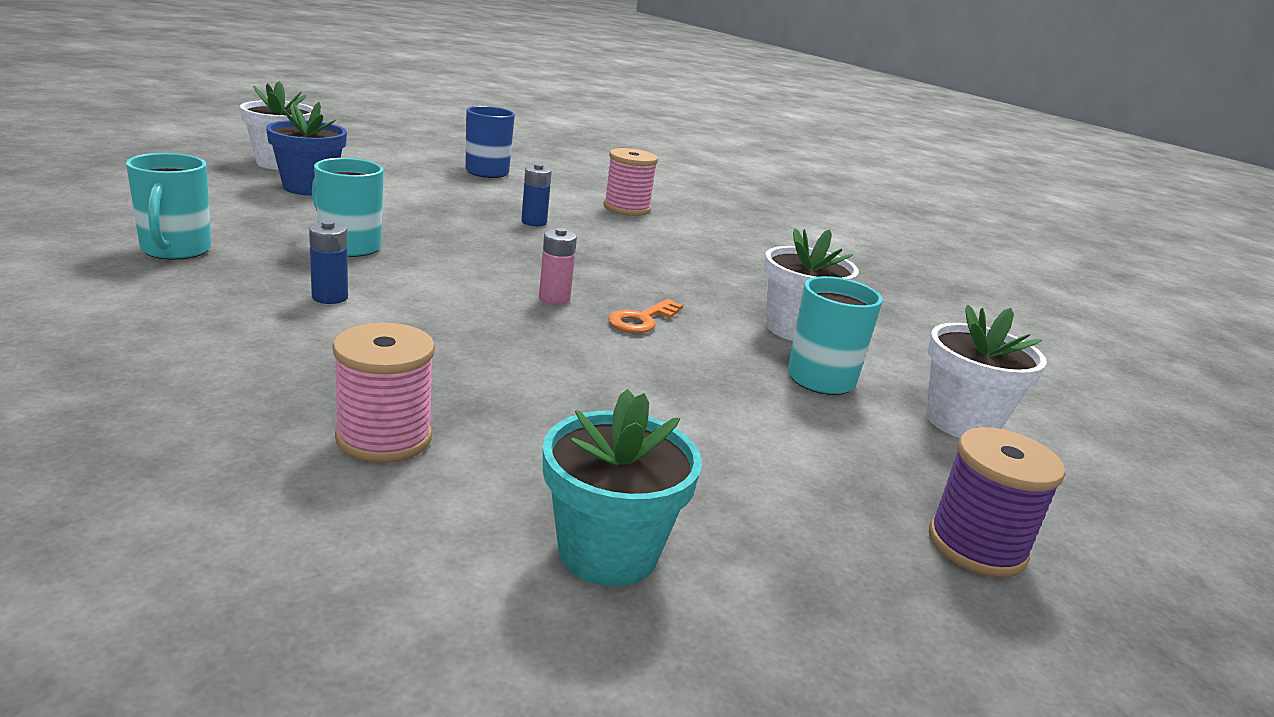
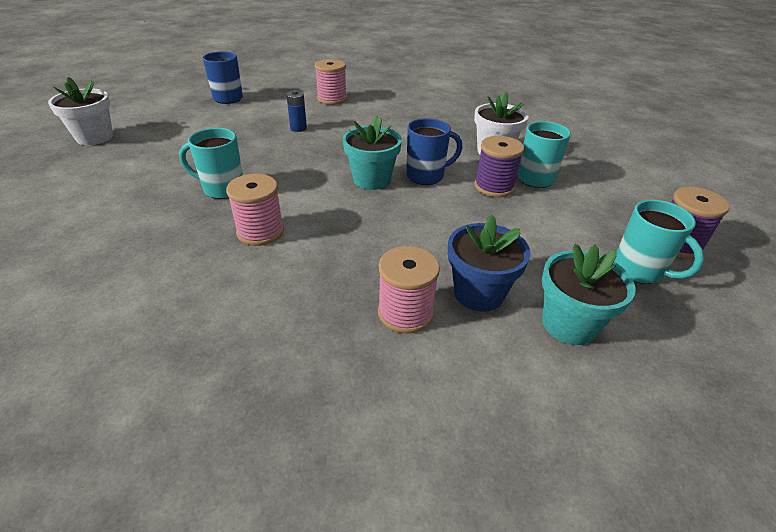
camera: 25 degrees left, 15 degrees up
(175, 250) = (123, 237): turquoise mug -> turquoise mug (639, 270)
(309, 188) = (139, 151): blue flower pot -> blue flower pot (478, 293)
(330, 297) = (260, 232): blue battery -> pink spool
(554, 298) = (372, 180): pink battery -> turquoise flower pot
(641, 320) = (426, 176): orange key -> blue mug
(733, 365) = (494, 187): none -> purple spool
(961, 422) = (606, 178): white flower pot -> none

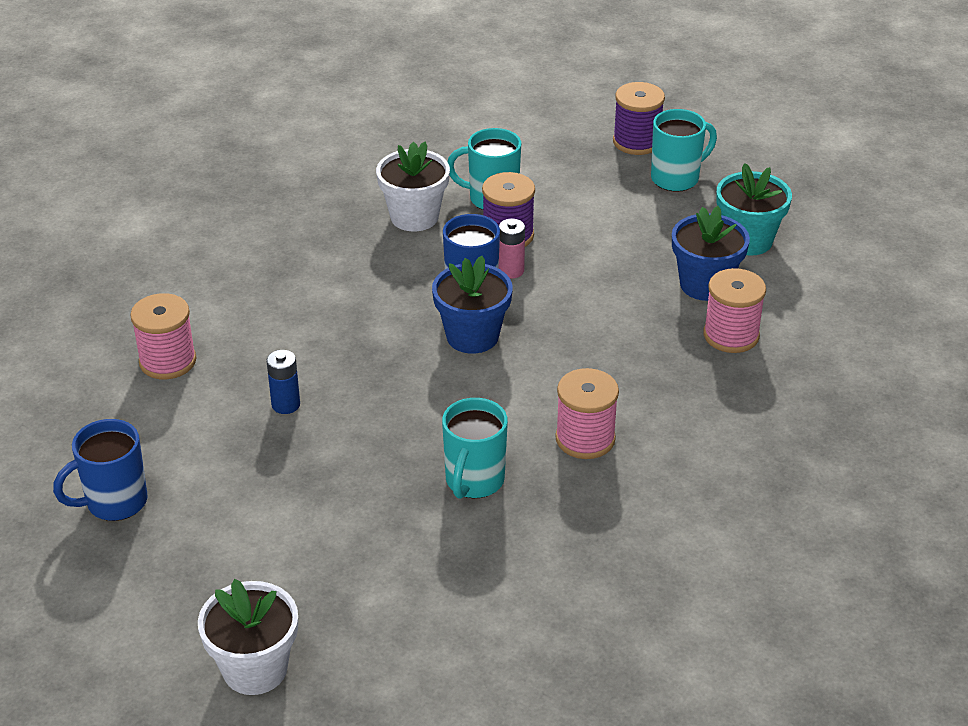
camera: 80 degrees left, 0 degrees up
(372, 180) = (472, 336): turquoise flower pot -> blue flower pot
(452, 190) = (511, 271): none -> pink battery

